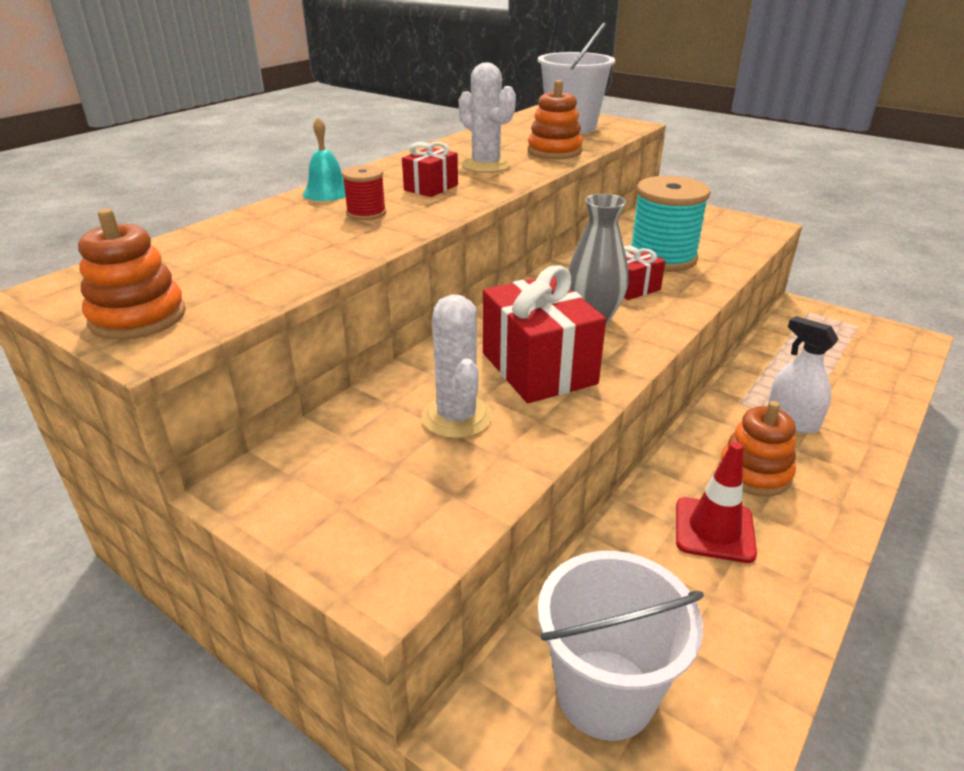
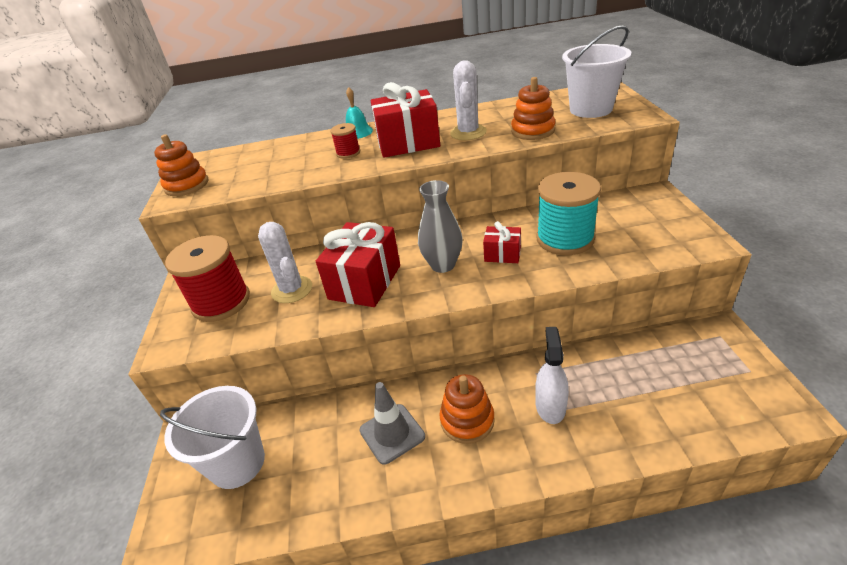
camera: 50 degrees right, 5 degrees up
(370, 482) = (221, 302): none -> red spool
(431, 187) = (408, 143): red gift -> red gift, size x1.92
(457, 417) = (292, 290): white cactus -> white cactus turned 60 degrees counterclockwise
(714, 530) = (392, 433): red traffic cone -> grey traffic cone

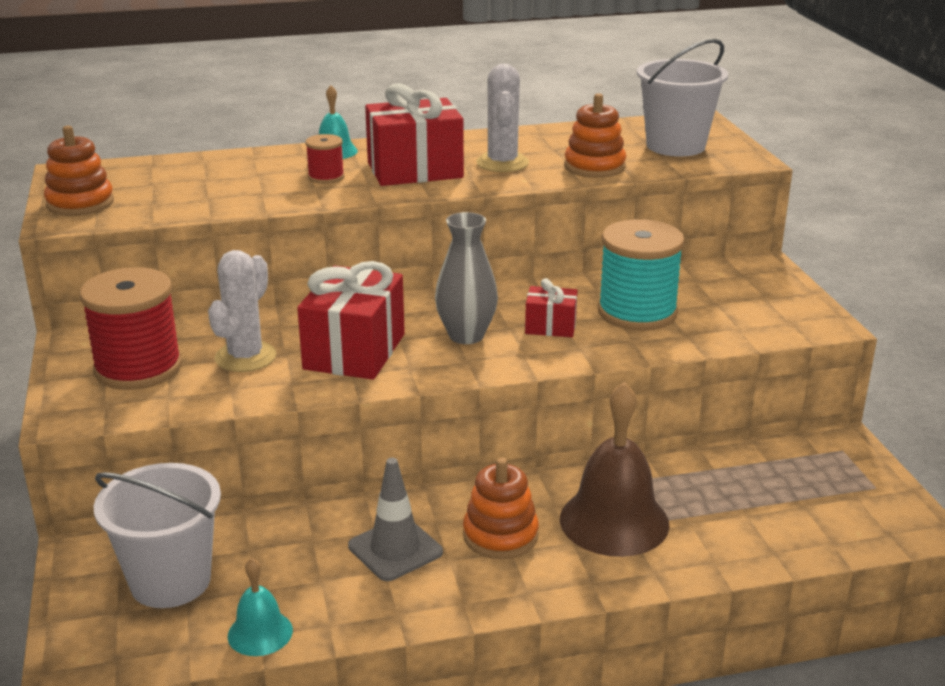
camera: 10 degrees left, 10 degrees down
(289, 515) = (260, 633): none -> turquoise bell
(292, 290) = (245, 357): white cactus -> white cactus turned 60 degrees clockwise
(550, 406) = (614, 521): white spray bottle -> brown bell

